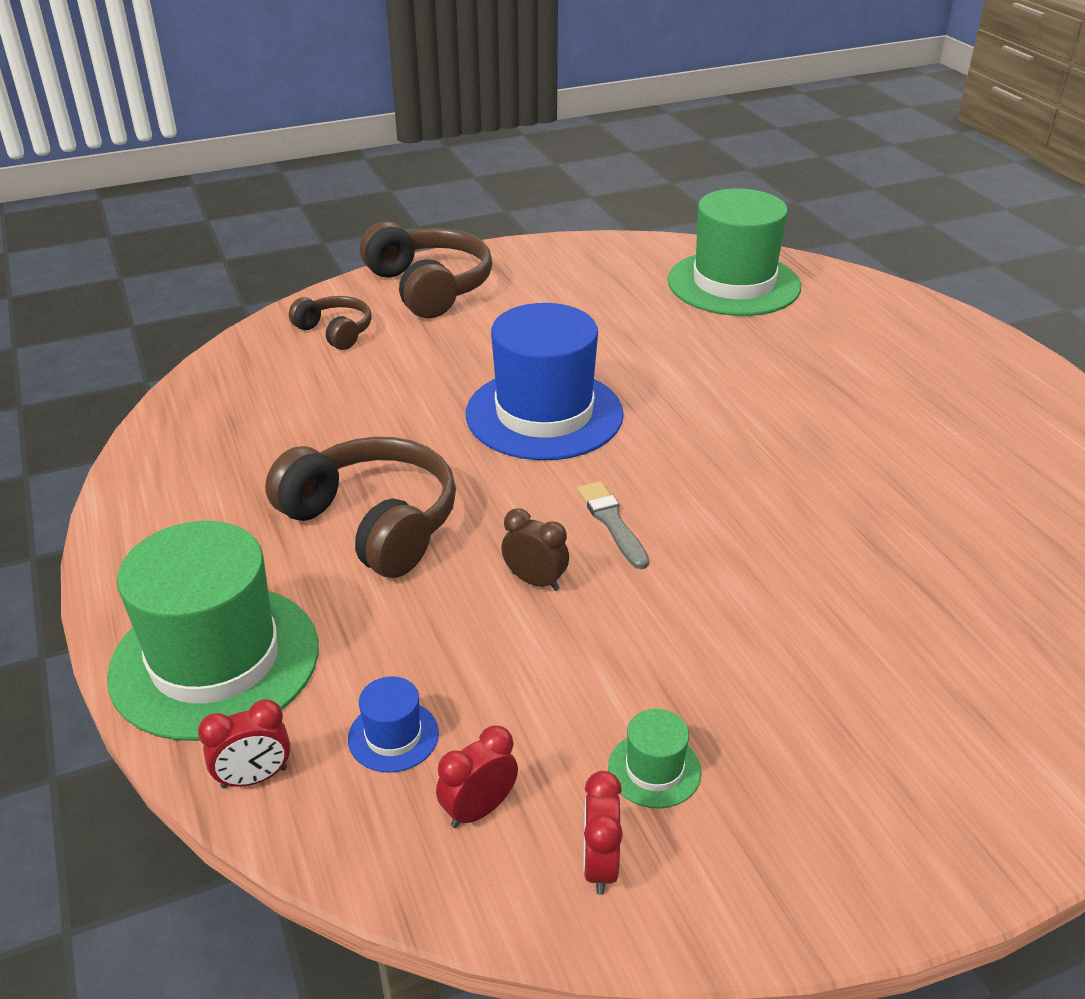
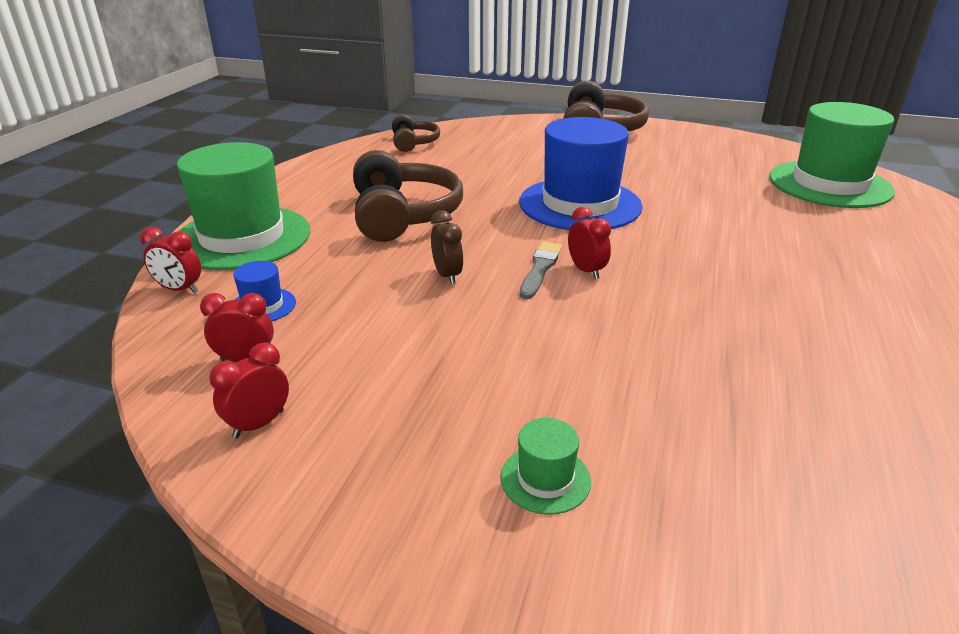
camera: 40 degrees right, 5 degrees down
(335, 332) = (514, 134): brown headphones -> brown headphones (413, 143)
(654, 769) = (365, 398): green hat -> green hat (545, 479)
(656, 502) = (586, 271): none -> red clock

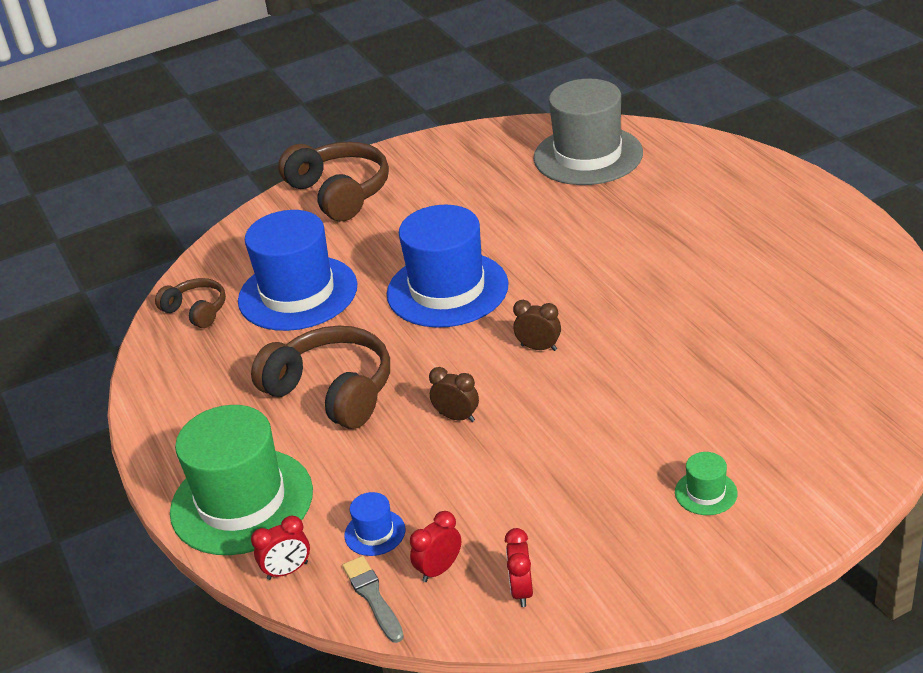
camera: 40 degrees left, 5 degrees up
(482, 161) = (298, 293): none -> blue hat
(540, 269) = (508, 367): grey brush -> grey brush (373, 597)
(586, 271) = (539, 347): red clock -> brown clock
(829, 184) = (588, 156): green hat -> grey hat

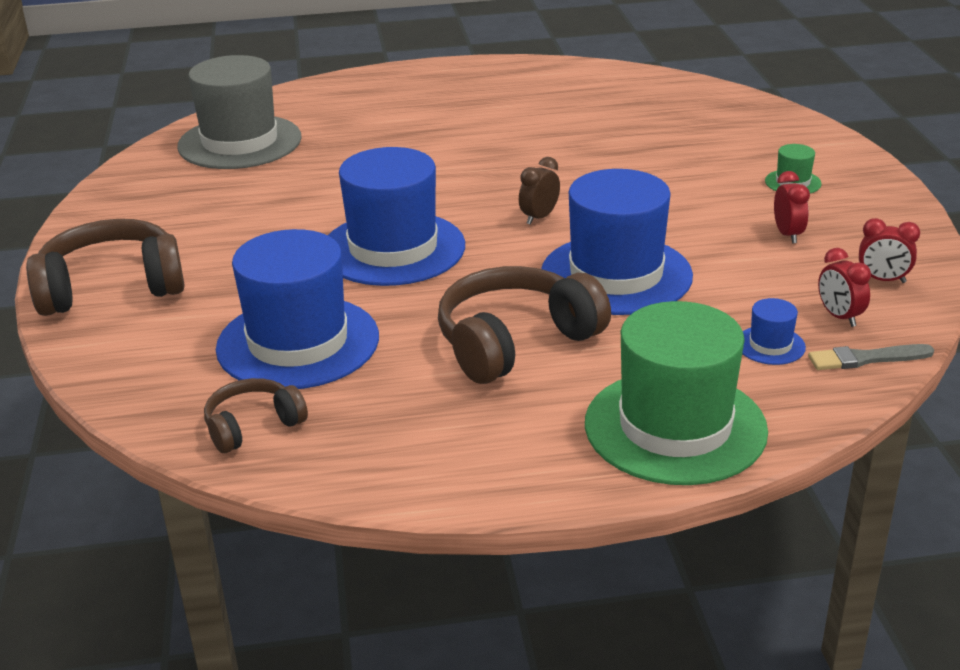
camera: 75 degrees left, 5 degrees down
(287, 571) = (807, 407): red clock -> red clock (788, 234)
(457, 417) = (616, 275): brown clock -> blue hat

